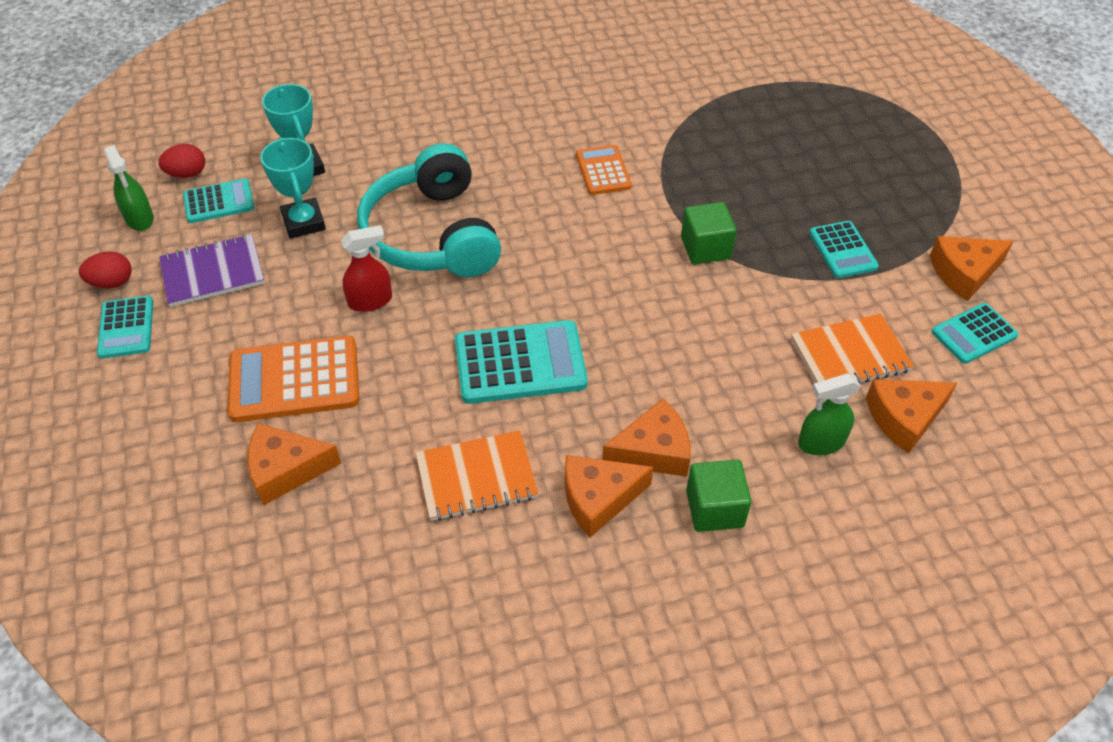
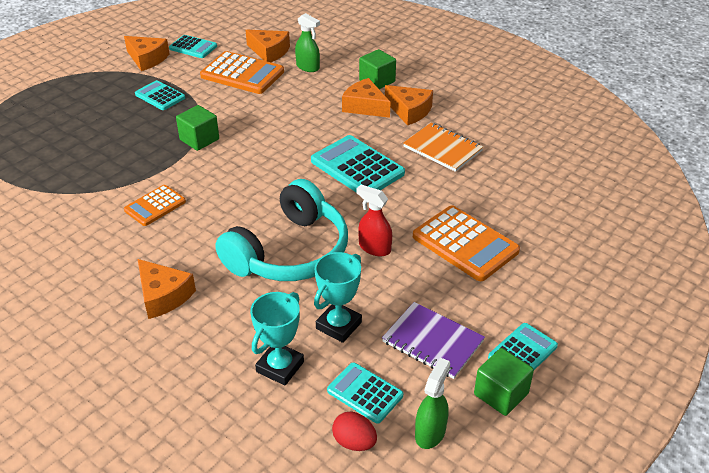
camera: 125 degrees left, 10 degrees down
(112, 283) = (501, 394): red egg -> green cube
(286, 470) = (518, 212): orange cheese -> orange cheese (163, 296)
(842, 250) = (160, 96): turquoise calculator -> turquoise calculator turned 90 degrees counterclockwise
(850, 355) = (242, 74): orange notebook -> orange calculator

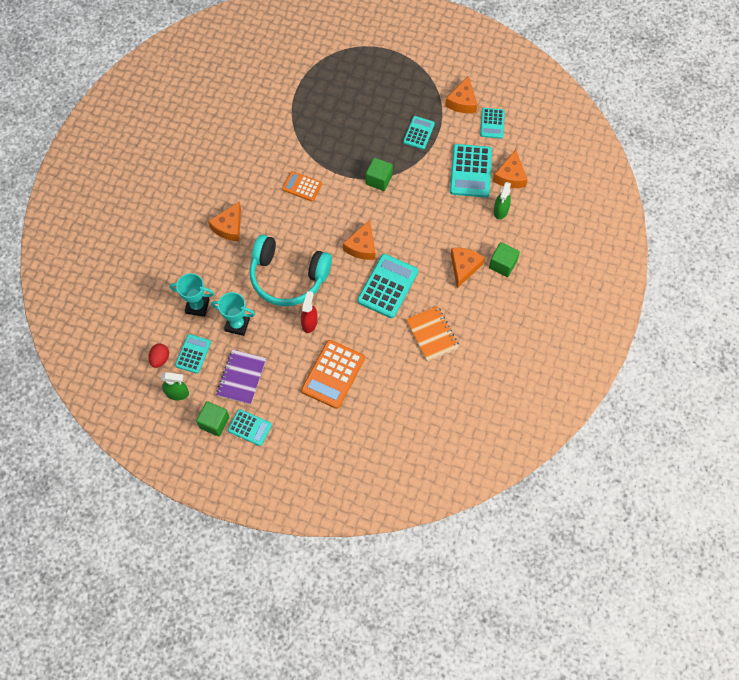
camera: 70 degrees right, 25 degrees up
(242, 74) = (470, 171): orange calculator -> turquoise calculator
(409, 111) = (471, 299): orange cheese -> orange cheese (362, 246)
(442, 149) = (432, 334): orange notebook -> orange notebook turned 45 degrees counterclockwise

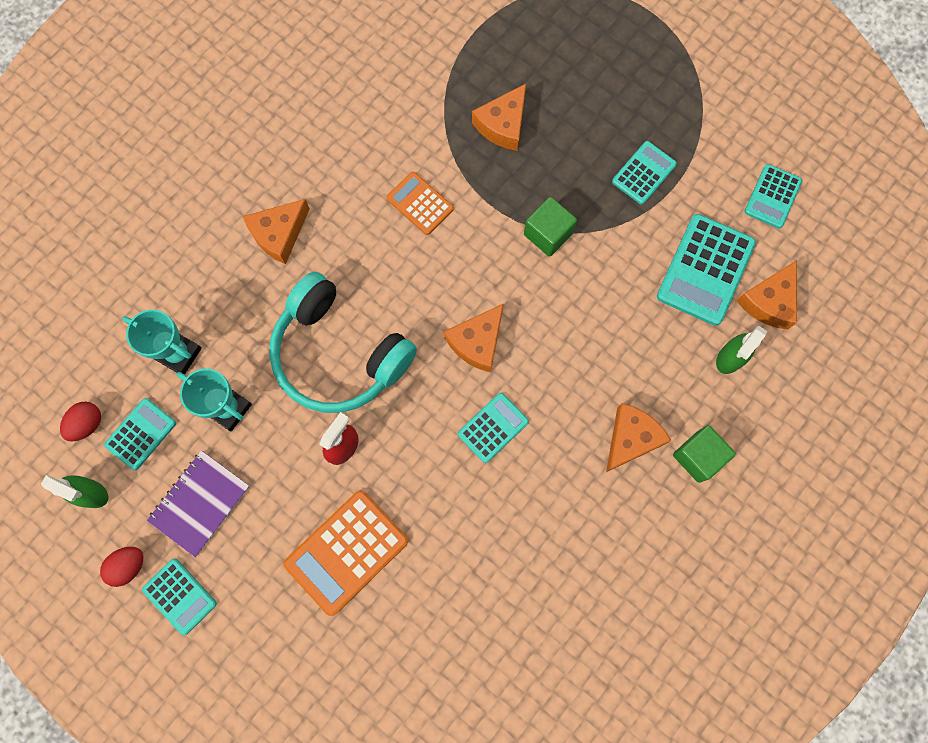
camera: 20 degrees right, 10 degrees up
(214, 422) = (128, 566): green cube -> red egg
(387, 286) = (493, 428): turquoise calculator -> turquoise calculator, size x0.60
(432, 334) = (534, 540): orange notebook -> none
(462, 102) = (736, 142): orange cheese -> orange cheese (503, 125)

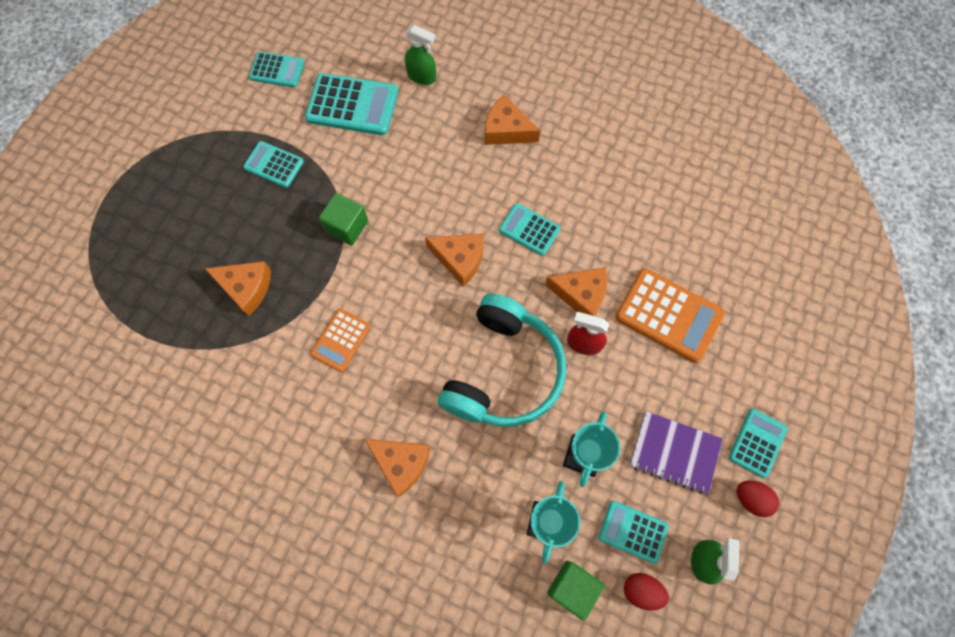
camera: 105 degrees left, 5 degrees down
(698, 456) = (506, 84): green cube -> green cube (572, 587)
(769, 301) = (368, 59): orange cheese -> orange cheese (581, 295)

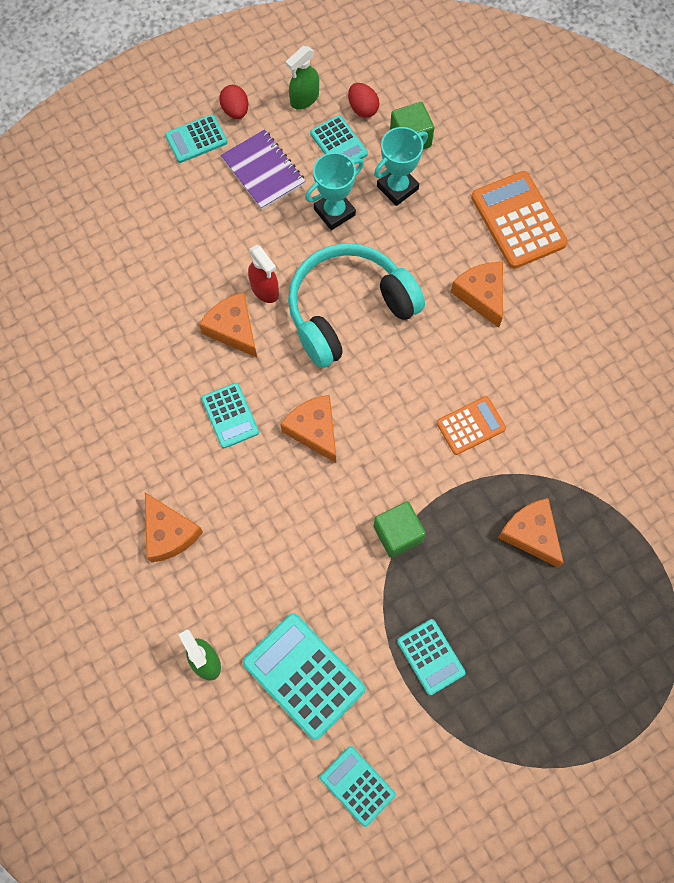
camera: 145 degrees left, 0 degrees up
(668, 315) = (176, 266): orange calculator -> orange calculator (518, 220)

